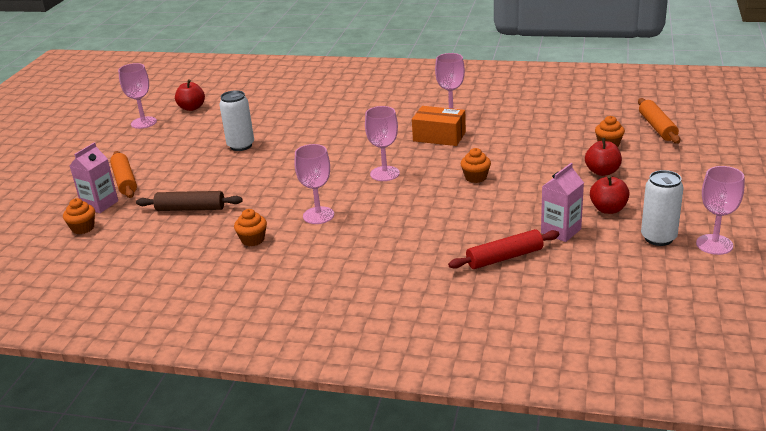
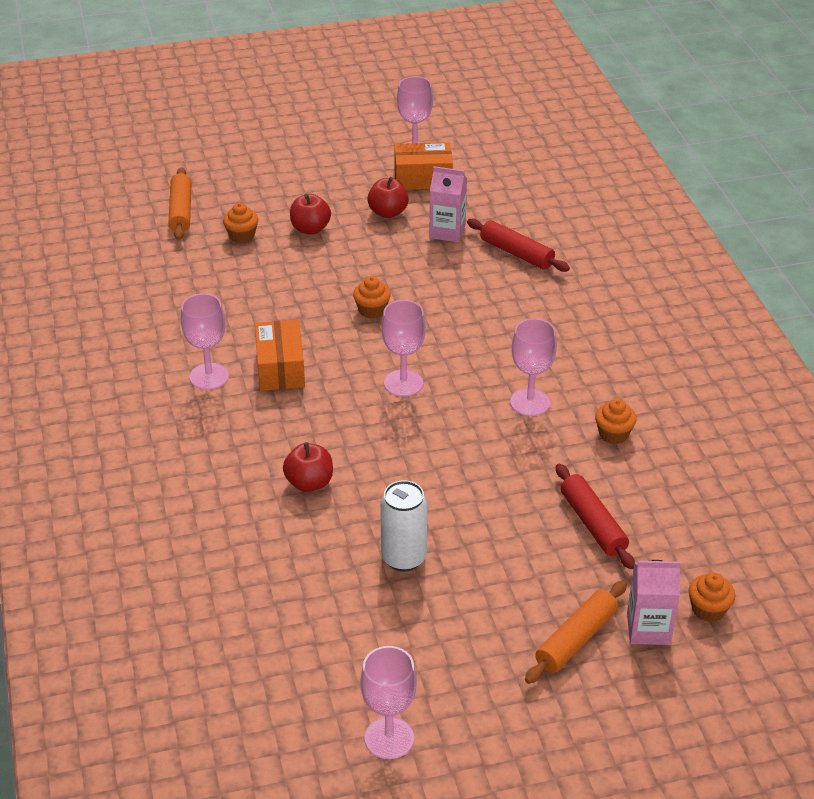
camera: 120 degrees left, 10 degrees up
(190, 209) = (593, 523): brown rolling pin -> red rolling pin
(192, 108) = (303, 698): red apple -> red apple (309, 483)
(657, 127) = (181, 211): orange rolling pin -> orange rolling pin turned 60 degrees counterclockwise
(658, 238) = (423, 178): white can -> orange box

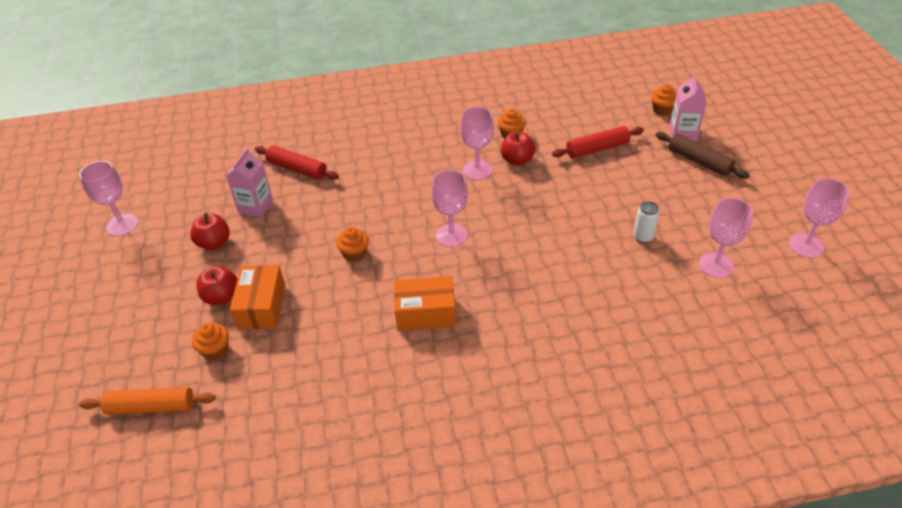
camera: 85 degrees left, 5 degrees up
(209, 376) = (433, 365): pink goblet -> pink goblet (716, 265)
(309, 483) = (570, 290): red apple -> red apple (517, 160)
(404, 558) = (643, 237): white can -> white can, size x0.63
(423, 178) = (169, 220): orange box -> orange box (261, 306)
(516, 253) = (297, 169): red rolling pin -> red rolling pin turned 75 degrees clockwise
(576, 639) = (699, 161): orange rolling pin -> brown rolling pin

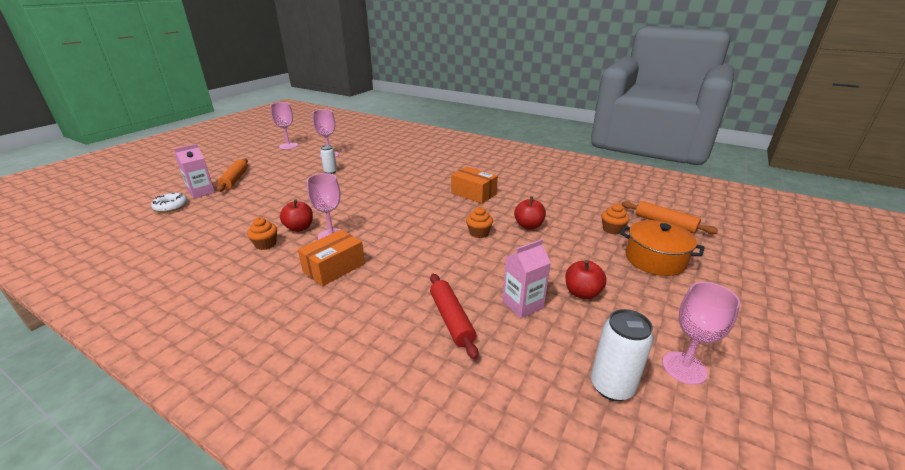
camera: 140 degrees left, 15 degrees down
(155, 325) = (655, 259): none -> orange pot
(168, 188) = (611, 386): none -> white can
(221, 297) = (594, 253): red apple -> red apple (528, 226)
(261, 306) = (567, 235): orange box -> orange box (334, 268)
(451, 235) = (410, 213): pink goblet -> none
(597, 148) = (251, 209): red rolling pin -> none
(662, 110) = (171, 206): orange cupcake -> white donut
(699, 161) = (235, 180): brown rolling pin -> orange rolling pin

